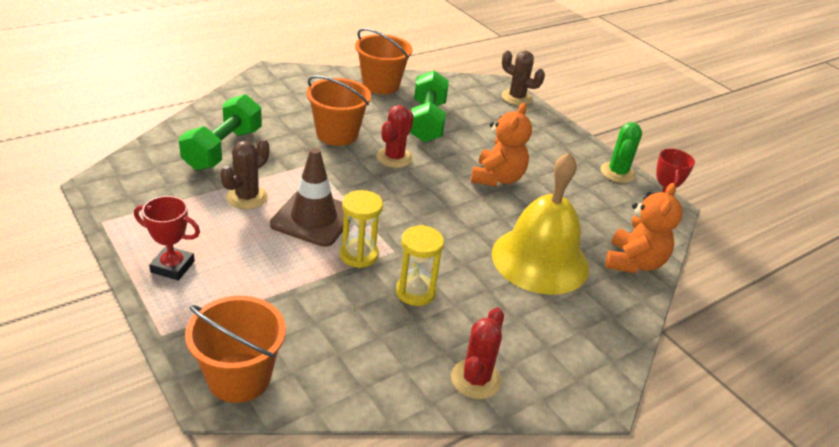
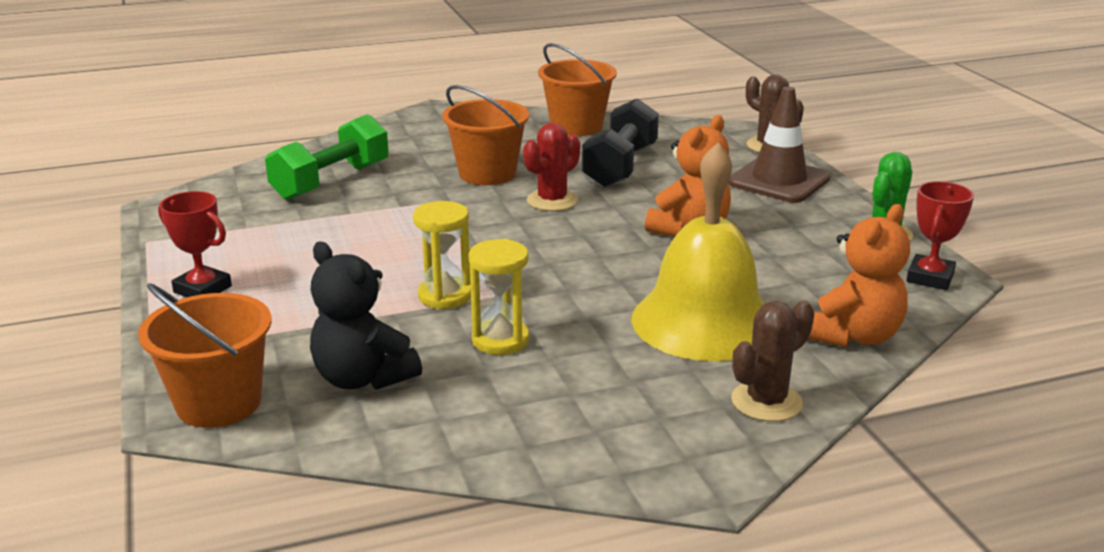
camera: 20 degrees right, 10 degrees down
(247, 197) = (333, 229): brown cactus -> brown cactus (766, 402)
(313, 218) = (406, 255): brown traffic cone -> brown traffic cone (779, 181)
(335, 339) = (363, 378): none -> black teddy bear
(427, 122) = (620, 166): green dumbbell -> black dumbbell
(476, 379) = (532, 440): red cactus -> none

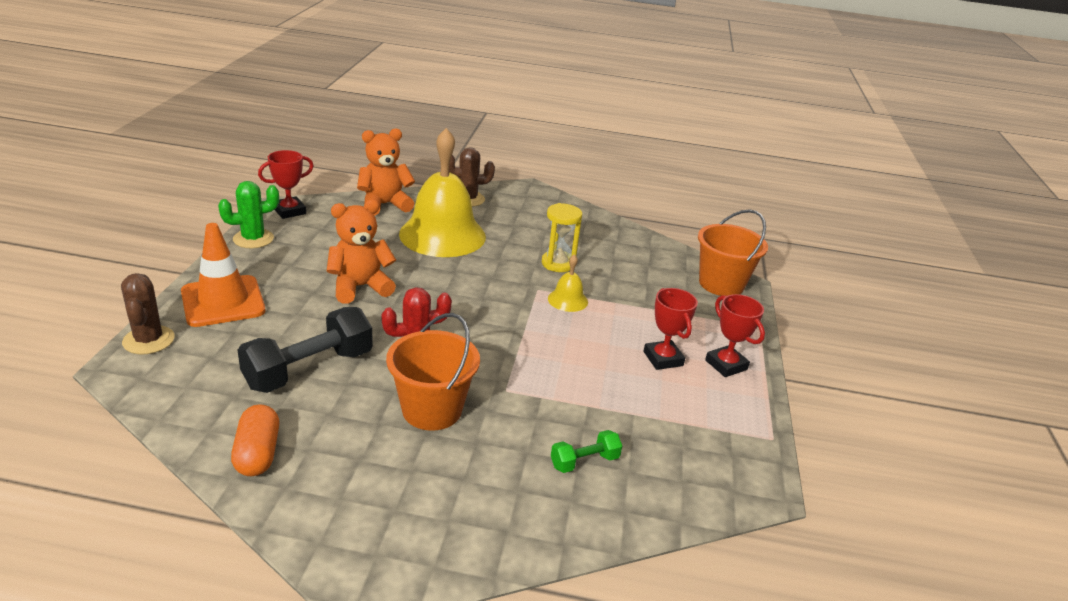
camera: 155 degrees left, 5 degrees up
(286, 272) = (663, 359): none -> red trophy
(331, 181) = (584, 461): green dumbbell -> green dumbbell, size x0.50
(363, 378) = (643, 270): black teddy bear -> none
(445, 296) = (567, 300): yellow hourglass -> yellow bell
(576, 126) = (258, 453): orange bucket -> orange capsule
(779, 181) = (223, 301): brown traffic cone -> orange traffic cone

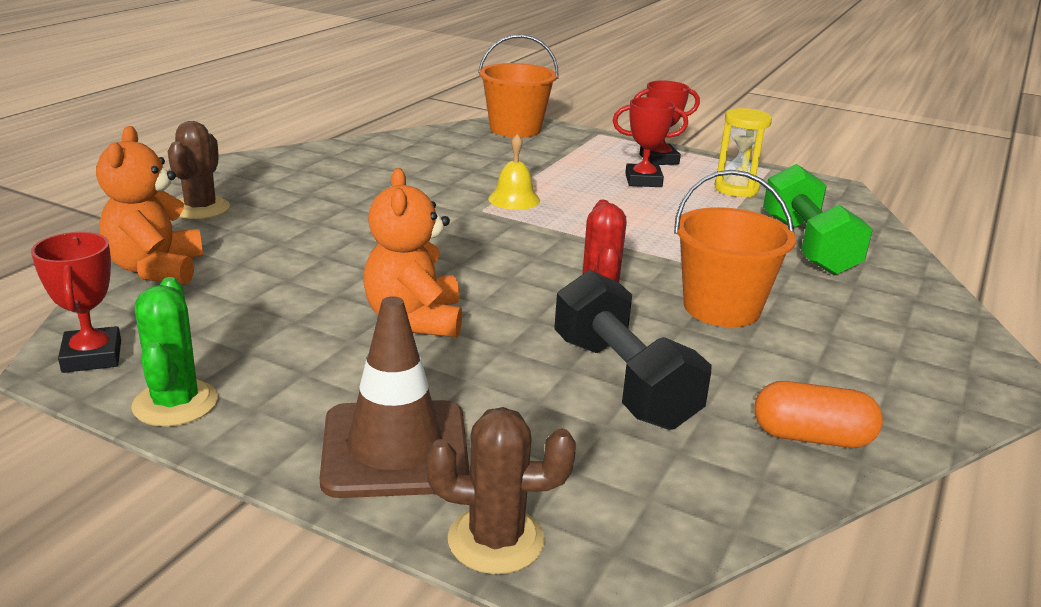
camera: 70 degrees left, 5 degrees down
(223, 301) = (395, 449): orange traffic cone -> brown traffic cone
(442, 235) = (298, 241): yellow bell -> none
(558, 263) = (428, 189): yellow hourglass -> yellow hourglass (736, 189)
(584, 461) = (808, 246): green dumbbell -> green dumbbell, size x1.99

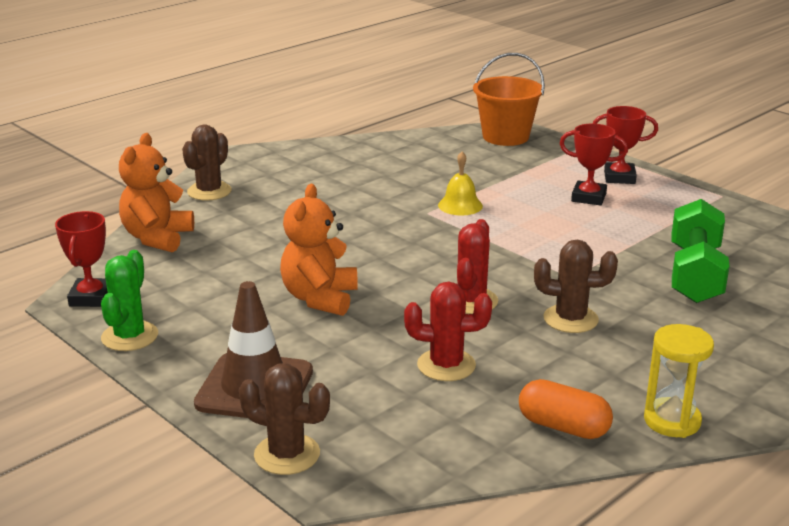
camera: 20 degrees right, 0 degrees up
(623, 381) = (446, 365): black dumbbell -> red cactus
(721, 308) = (570, 319): orange bucket -> brown cactus
(736, 189) = (671, 213): yellow hourglass -> yellow hourglass (672, 421)

